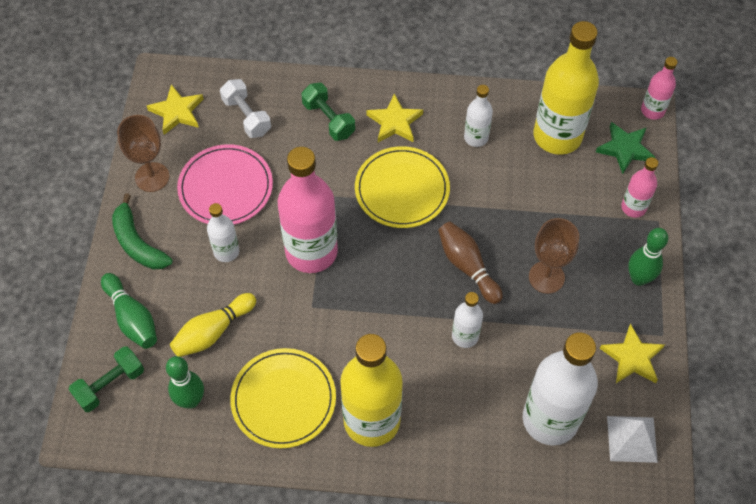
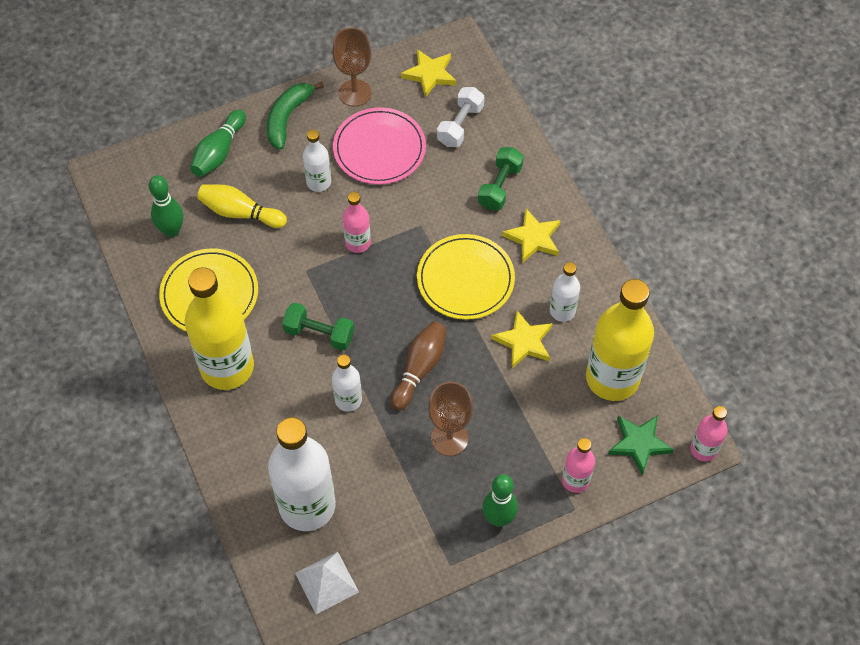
camera: 60 degrees right, 0 degrees up
(110, 385) = (154, 170): green dumbbell -> green dumbbell (319, 333)
(311, 252) = (358, 243): pink bottle -> pink bottle, size x0.50
(632, 358) = (410, 548): yellow star -> yellow star (524, 342)

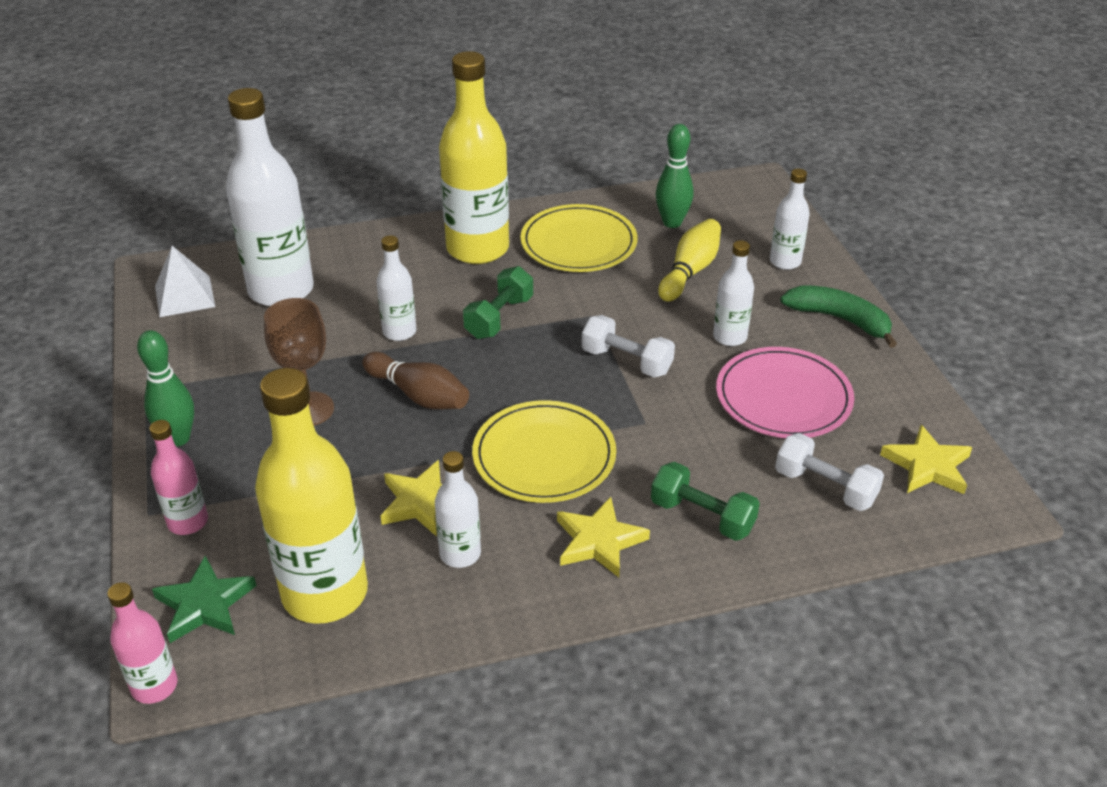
camera: 100 degrees right, 20 degrees down
(219, 152) = (785, 262): green bowling pin -> white bottle
(355, 93) = (886, 384): brown goblet -> none
(358, 243) = (626, 361): pink bottle -> white dumbbell

